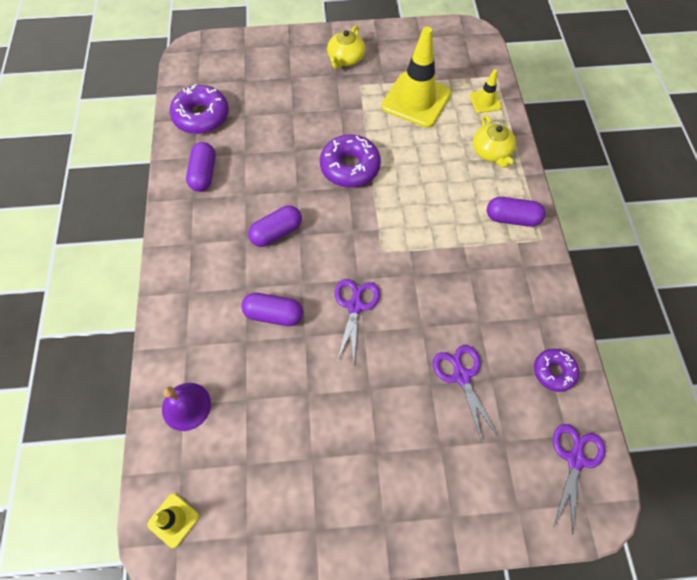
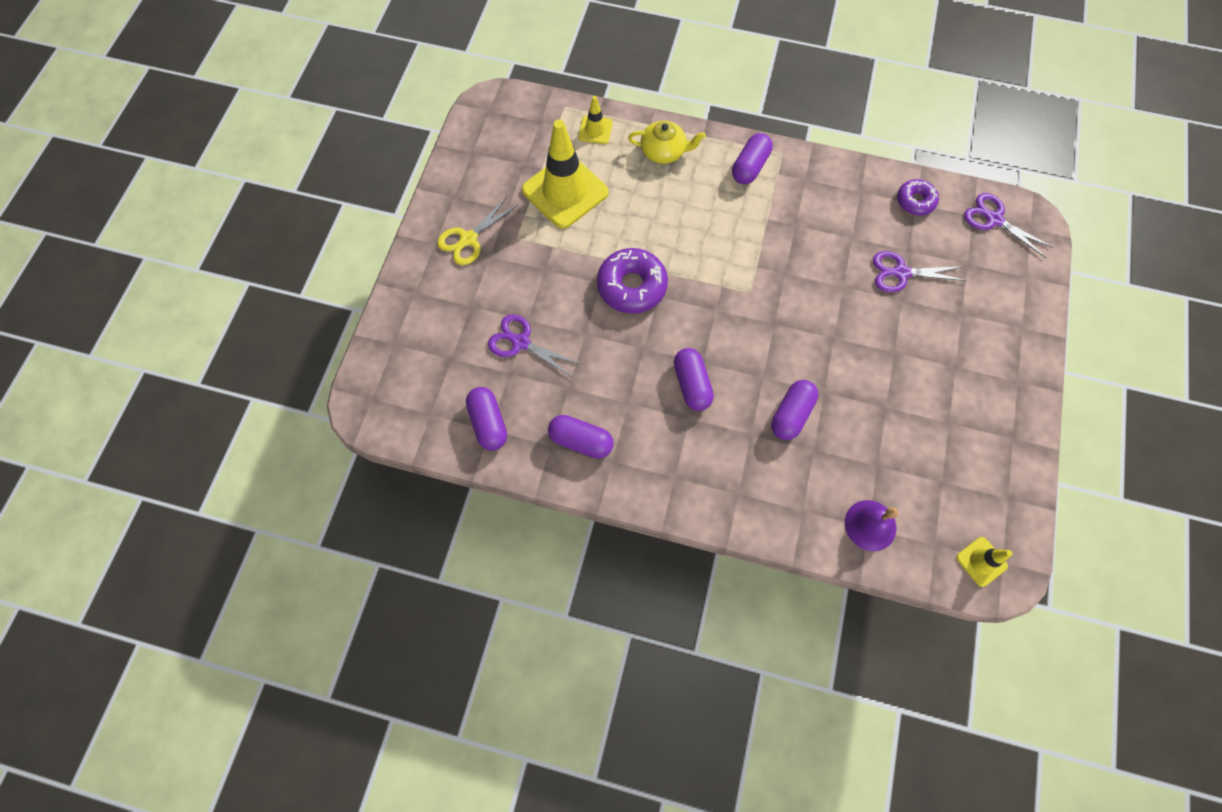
camera: 70 degrees left, 5 degrees up
(201, 116) = (488, 423): purple donut -> purple capsule
(345, 59) = (468, 239): yellow teapot -> yellow scissors
(355, 306) = (804, 337): purple scissors -> purple scissors (521, 342)

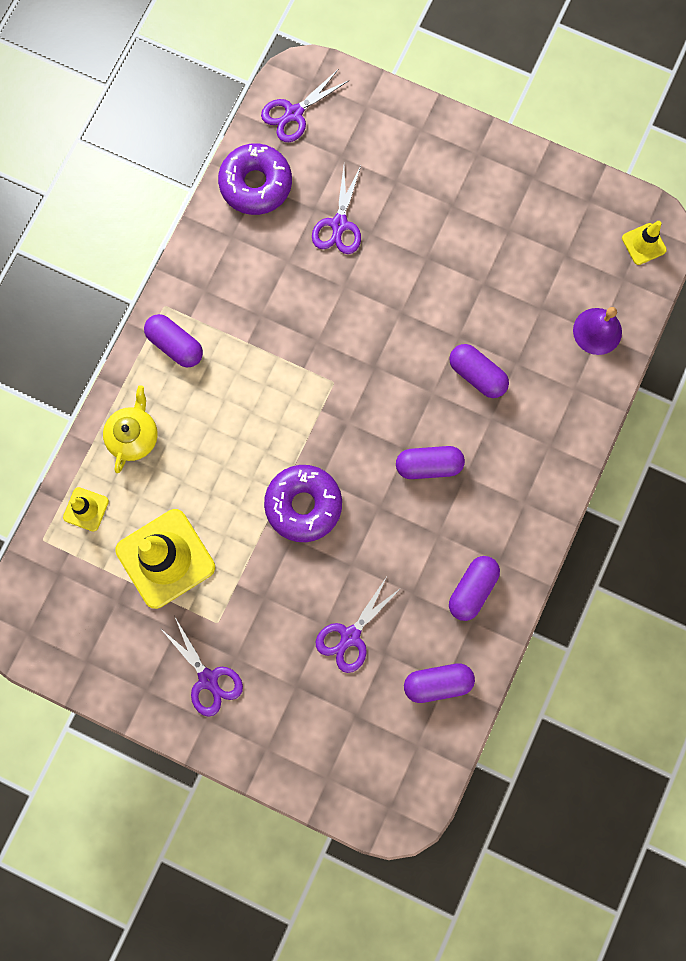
camera: 80 degrees left, 10 degrees up
(468, 239) = (208, 679): yellow scissors -> purple scissors
(915, 201) = (256, 184): purple donut -> purple donut, size x1.66

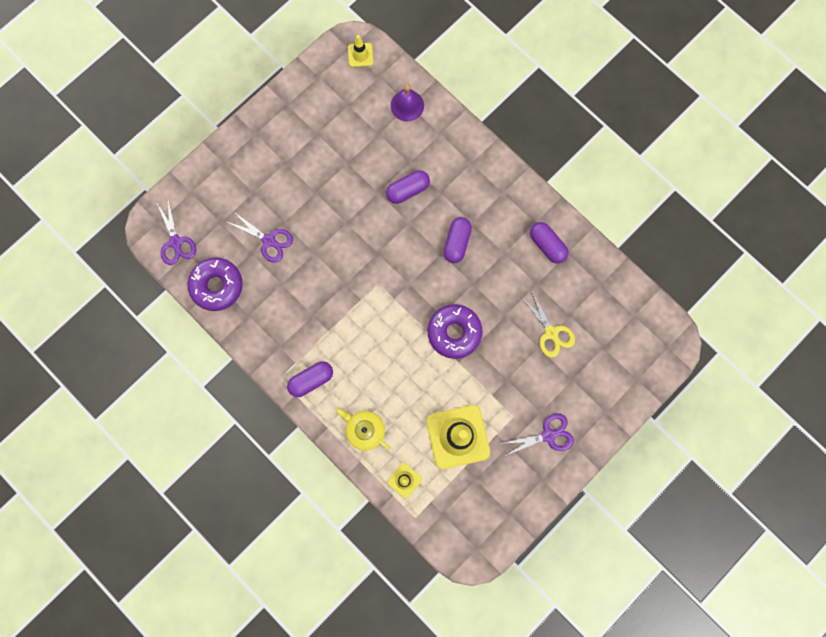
camera: 70 degrees left, 0 degrees up
(350, 636) = (551, 333): purple scissors -> yellow scissors
(437, 682) = (599, 289): purple capsule -> none

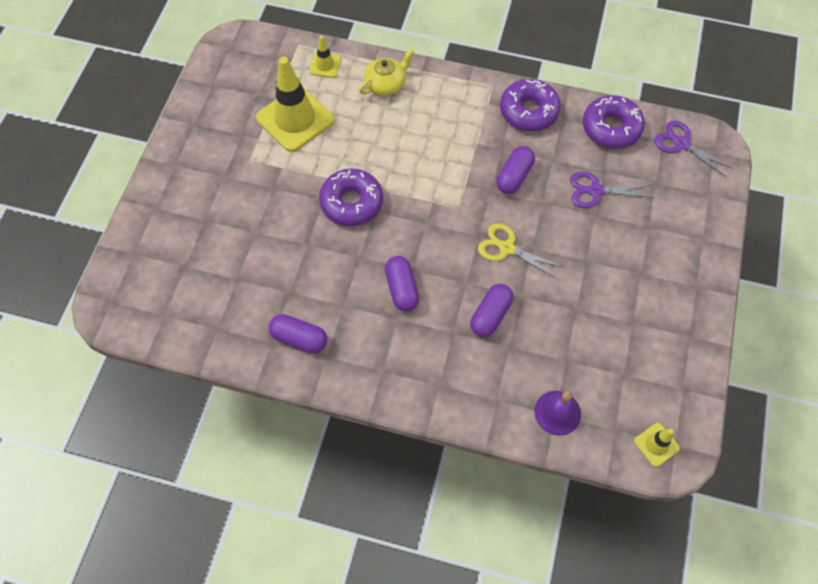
camera: 150 degrees right, 15 degrees down
(268, 337) = (528, 111): none -> purple donut
(311, 380) = (463, 98): purple capsule -> purple capsule (514, 176)
(365, 430) = (386, 84): yellow teapot -> yellow teapot turned 45 degrees counterclockwise
(548, 435) = (206, 161): purple scissors -> none
(551, 333) = (249, 252): yellow scissors -> yellow scissors (507, 248)

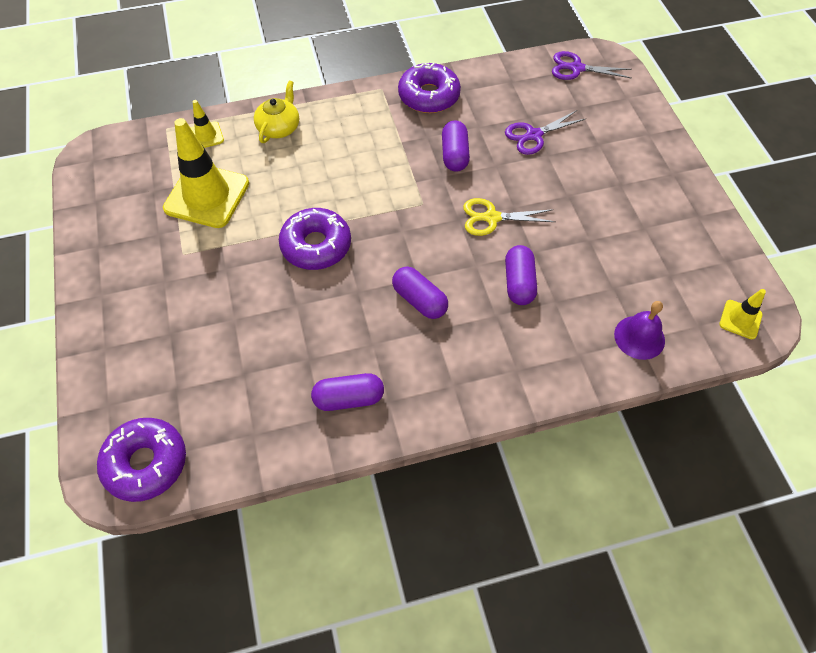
camera: 30 degrees left, 5 degrees down
(611, 128) = (509, 80): purple donut -> purple donut (146, 463)

